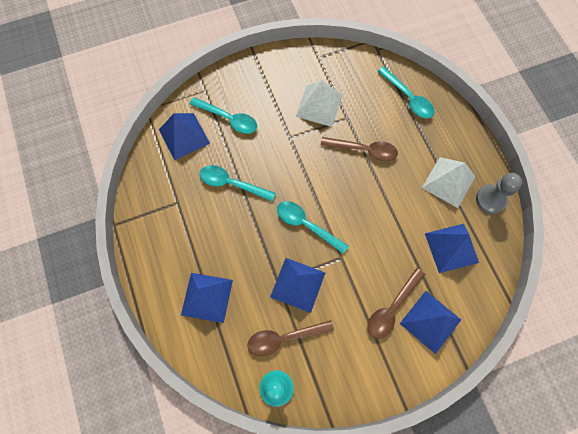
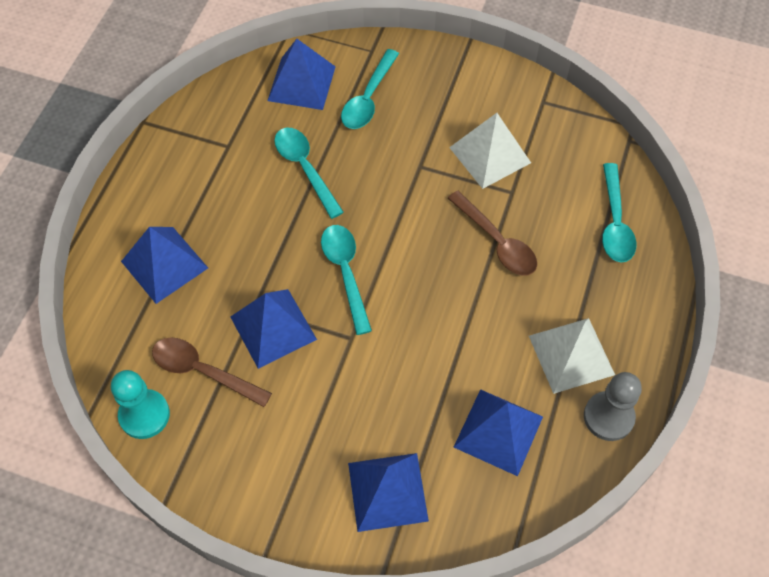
camera: 40 degrees right, 10 degrees down
(228, 119) = (368, 98): turquoise spoon -> turquoise spoon turned 45 degrees clockwise
(392, 308) = (356, 439): brown spoon -> none

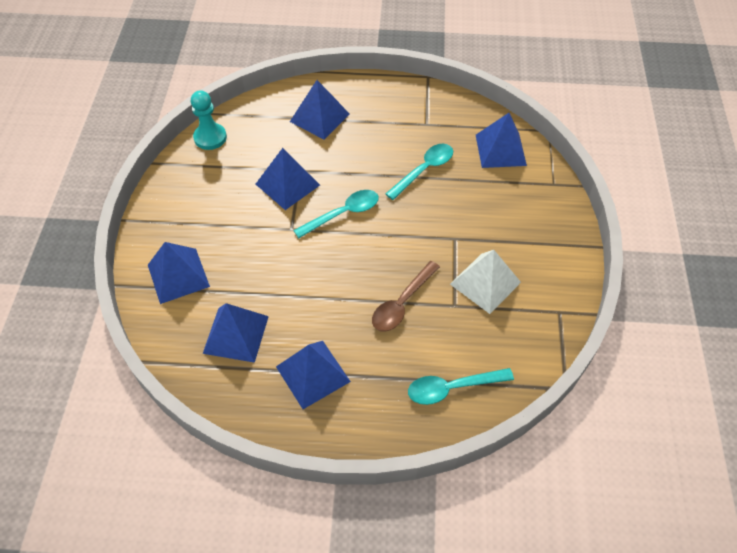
camera: 75 degrees right, 5 degrees down
(203, 371) = (246, 157): brown spoon -> none
(368, 98) = (505, 192): turquoise spoon -> none
(571, 355) = (313, 374): white pyramid -> blue pyramid
(608, 417) = (263, 410): grey pawn -> none

